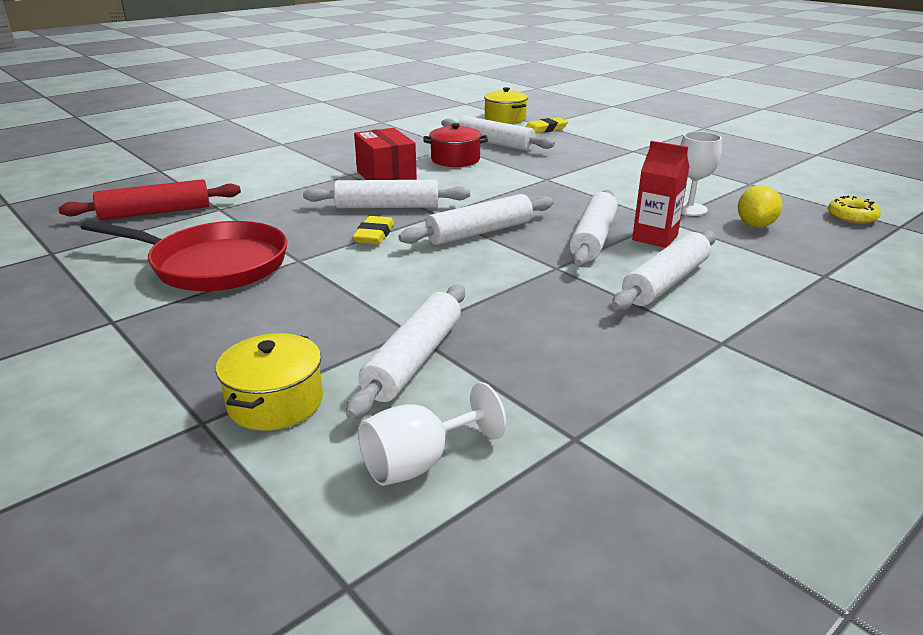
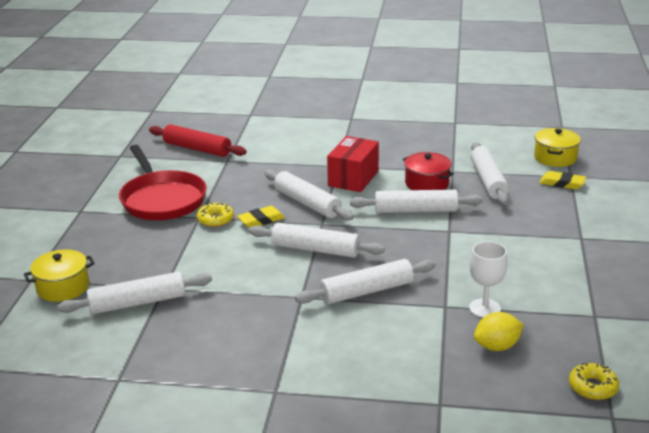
camera: 50 degrees right, 0 degrees up
(323, 254) = (215, 219): none -> yellow donut
(419, 463) = (56, 346): white goblet -> none
(655, 238) = (404, 313): red carton -> none
(665, 282) = (335, 343): white rolling pin -> white rolling pin (415, 210)

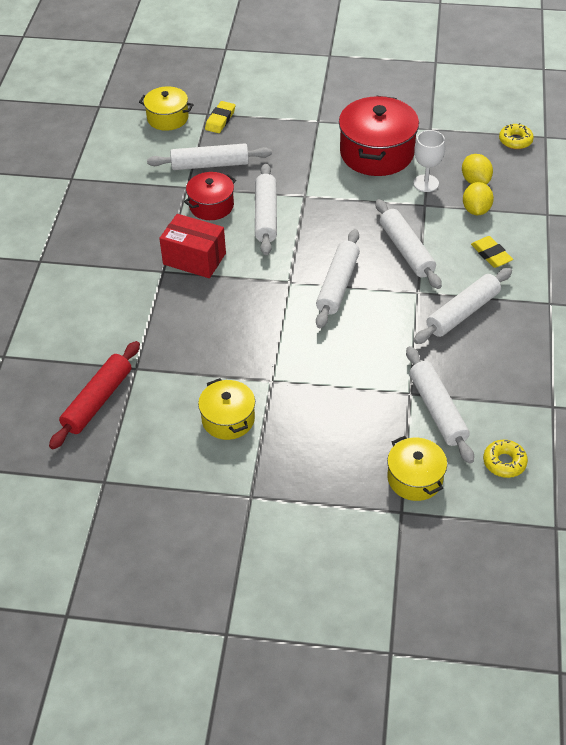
camera: 90 degrees left, 20 degrees up
(162, 199) = (228, 419): red pan -> yellow pot
(215, 219) = (277, 365): yellow donut -> yellow donut (504, 462)
(261, 220) = (280, 328): yellow eraser -> yellow eraser (491, 254)
(307, 203) = (246, 293): white rolling pin -> white rolling pin (462, 312)
(440, 344) = (476, 210): none -> yellow lemon
(533, 275) = (376, 153): none -> red pot

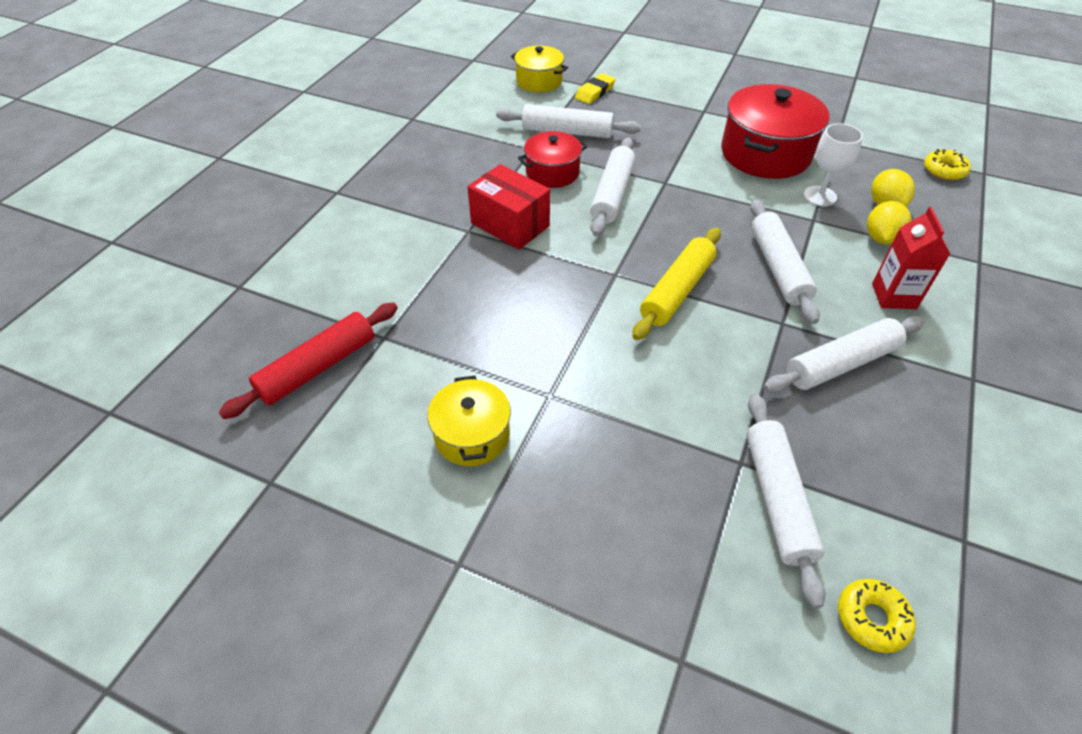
camera: 15 degrees right, 0 degrees up
(338, 285) = (677, 291): white rolling pin -> yellow rolling pin
(415, 478) = (718, 605): yellow pot -> none
(491, 254) = (893, 296): yellow eraser -> red carton

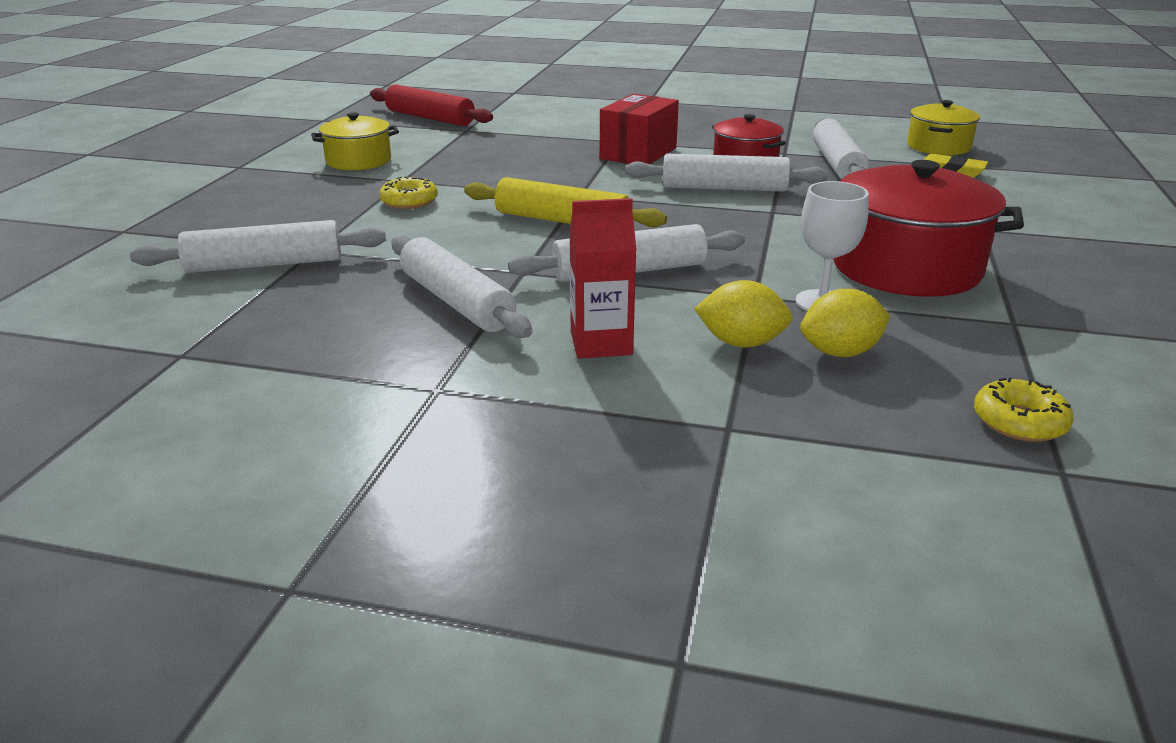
camera: 80 degrees right, 20 degrees down
(872, 618) = (117, 300): yellow donut -> yellow donut (409, 201)

